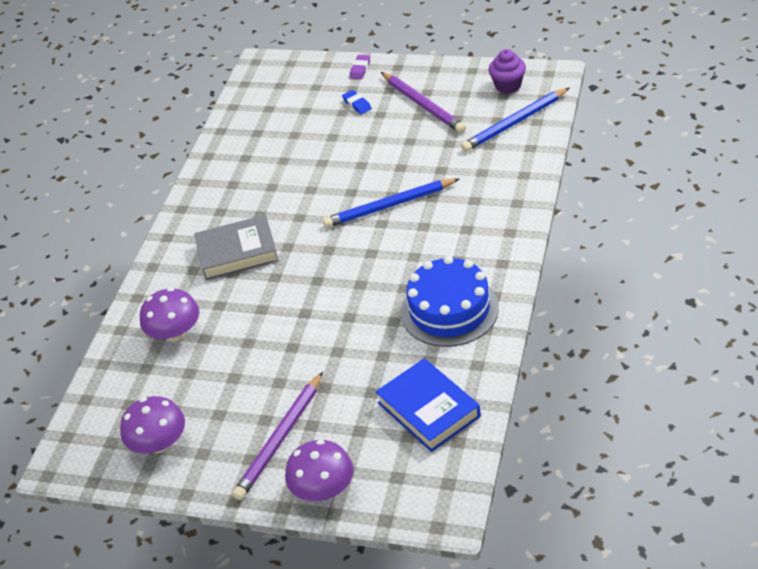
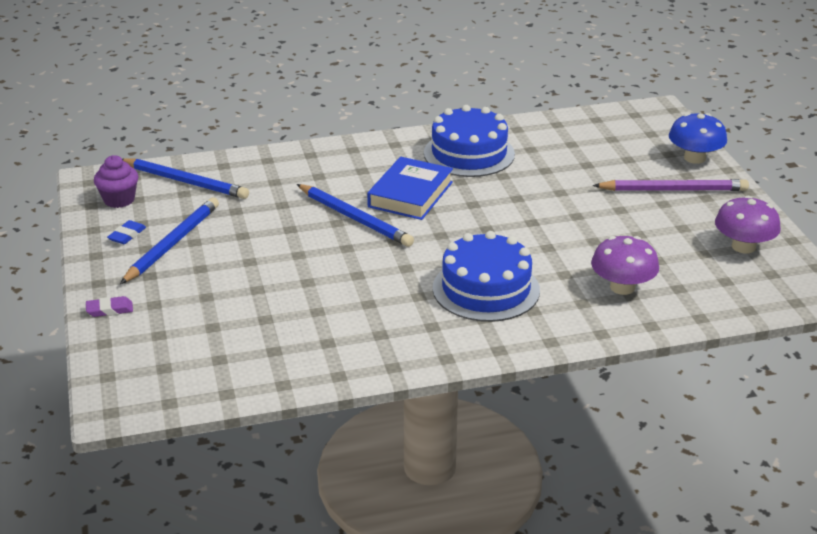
camera: 125 degrees left, 10 degrees down
(237, 252) = (486, 289): grey book -> blue cake
(323, 489) = (694, 158): purple mushroom -> blue mushroom
(357, 104) = (186, 290): blue eraser -> blue eraser (127, 235)
(423, 105) = (172, 244): purple pencil -> blue pencil
(429, 409) = (579, 137): blue book -> blue book (410, 194)

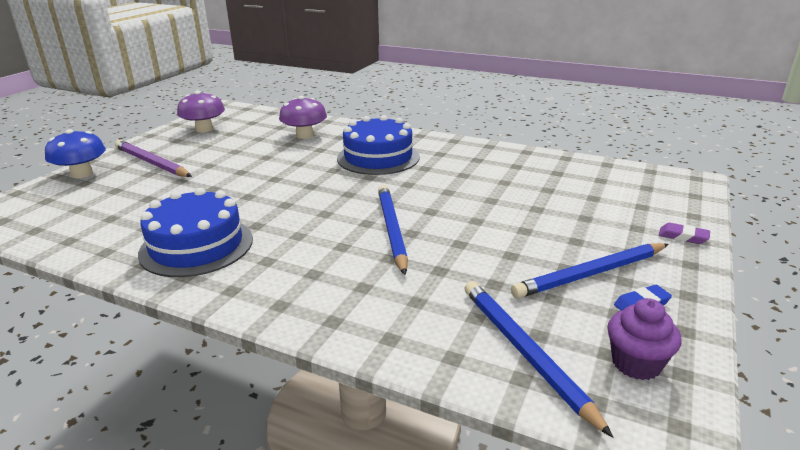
camera: 140 degrees left, 5 degrees down
(410, 194) = (315, 231): blue book -> none

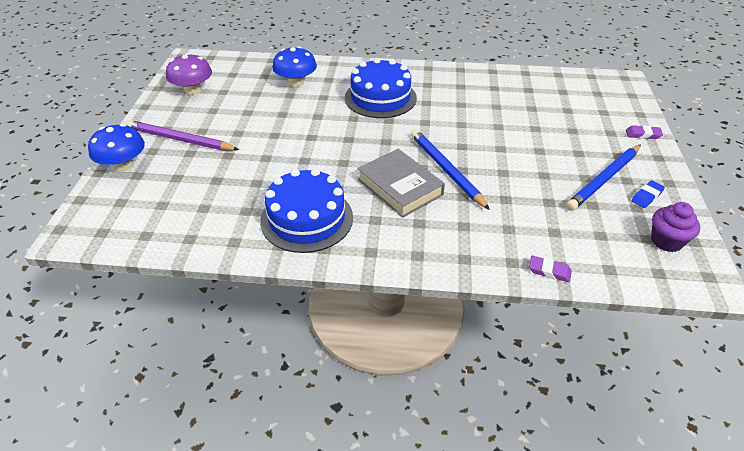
camera: 20 degrees left, 15 degrees up
(304, 135) = (296, 82): purple mushroom -> blue mushroom
(324, 236) = (400, 187): none -> grey book
(431, 360) = (549, 271): none -> purple eraser
(525, 352) = (600, 250): blue pencil -> none

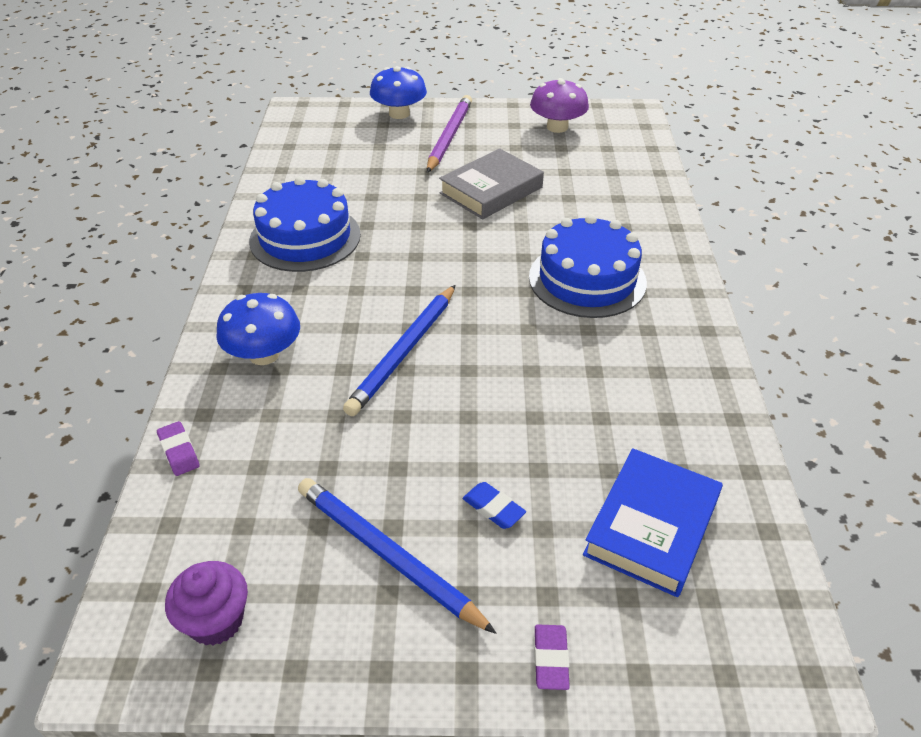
camera: 85 degrees right, 0 degrees up
(296, 82) = (604, 199): blue mushroom -> blue mushroom (264, 354)
(400, 187) = (364, 307): grey book -> grey book (491, 190)
(446, 170) = (404, 352): blue pencil -> blue pencil turned 150 degrees clockwise
(549, 271) = (179, 451): purple eraser -> purple eraser turned 45 degrees counterclockwise
(564, 101) = (652, 527): none -> blue book
(646, 196) = (337, 617): blue eraser -> blue eraser (493, 508)

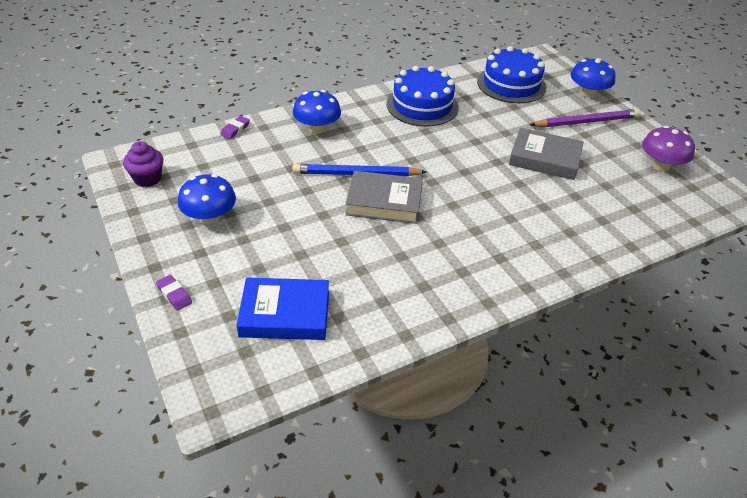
camera: 60 degrees right, 0 degrees up
(388, 555) = (210, 217): blue pencil -> blue mushroom
(481, 347) = (384, 202): none -> grey book
(493, 508) = (261, 245): blue eraser -> none
(551, 659) = (174, 295): purple eraser -> purple eraser turned 75 degrees clockwise
(587, 279) = (490, 229): blue cake -> blue cake (511, 84)

